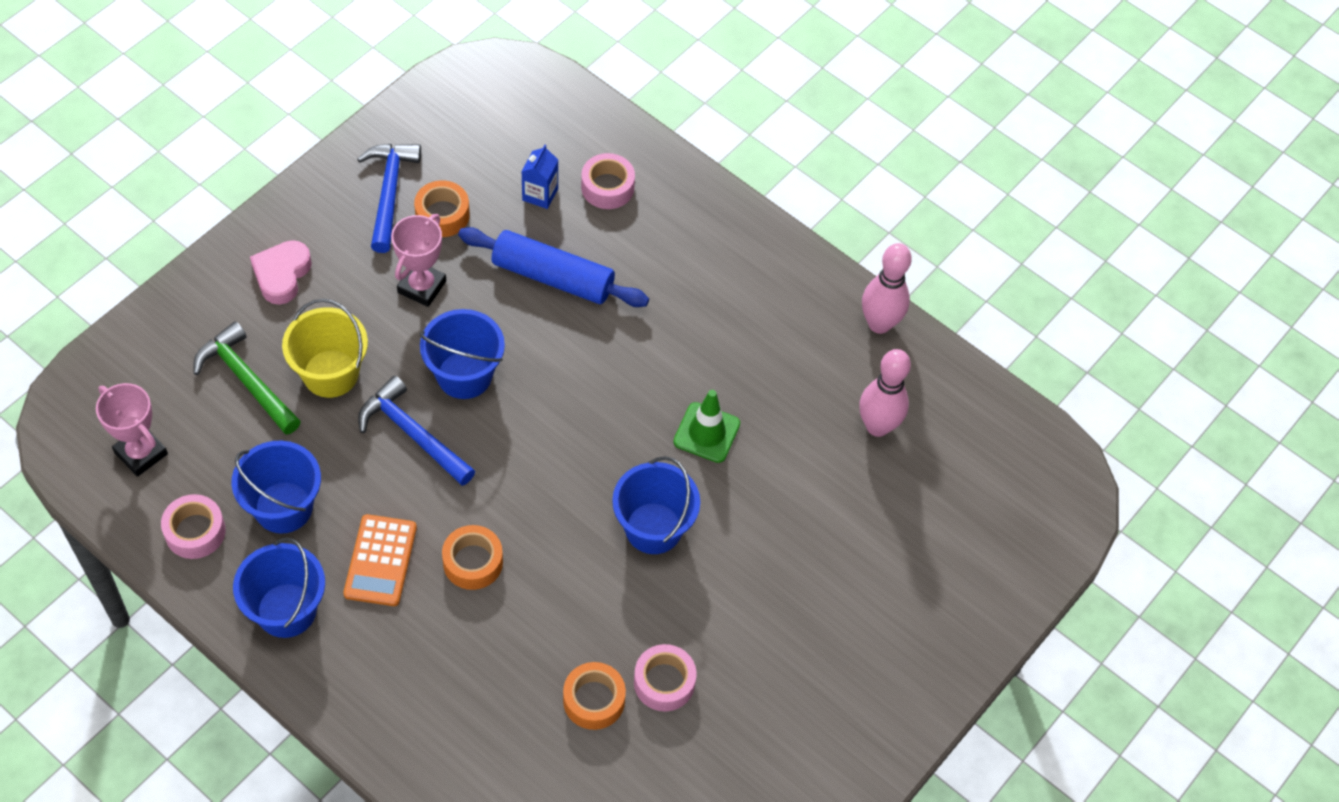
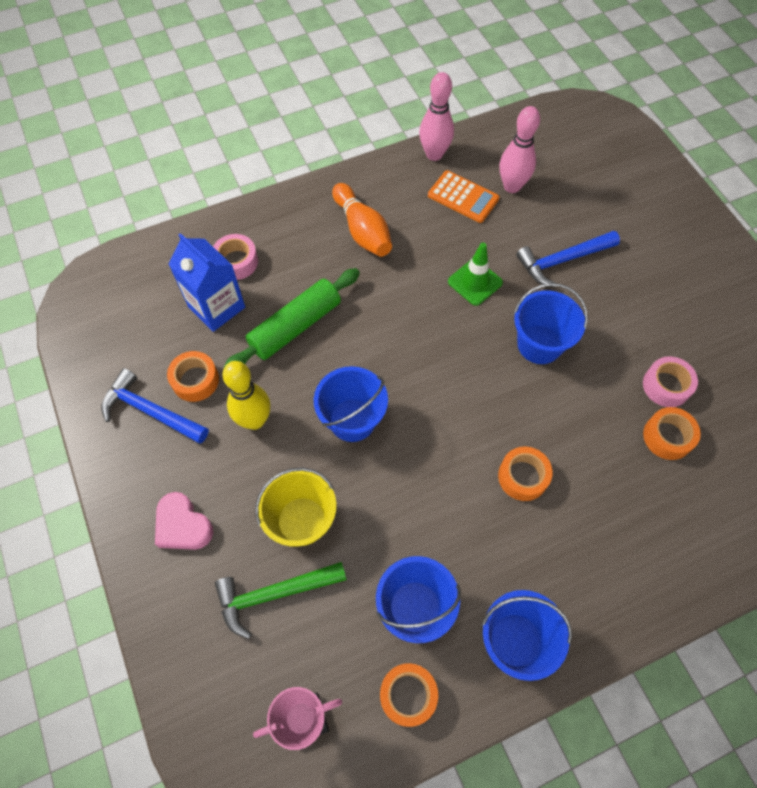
camera: 60 degrees left, 5 degrees up
(195, 532) = (408, 695): pink tape -> orange tape
(380, 561) = (496, 546): orange calculator -> orange calculator (463, 197)
(413, 434) = (389, 478): blue hammer -> blue hammer (563, 260)
(422, 287) = (254, 420): pink trophy -> yellow bowling pin
(540, 194) = (216, 307): blue carton -> blue carton, size x1.79
(553, 277) = (295, 326): blue rolling pin -> green rolling pin
(718, 291) = (362, 230): none -> orange bowling pin

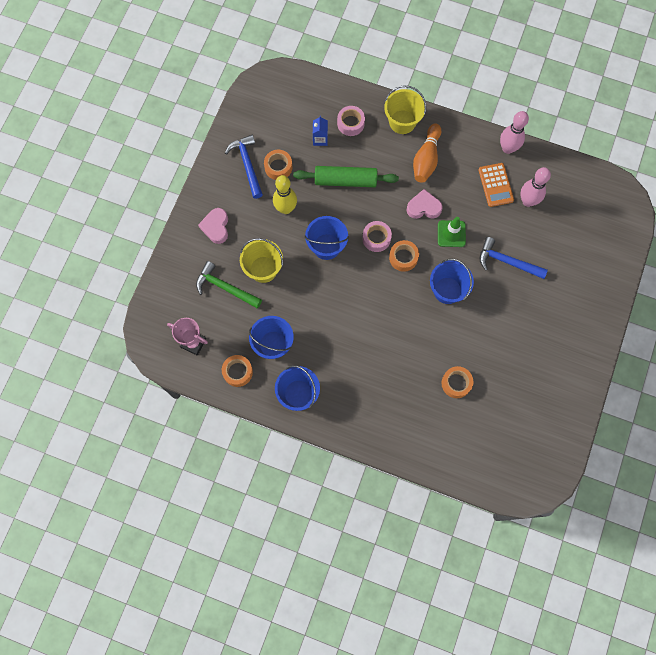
camera: 45 degrees right, 10 degrees up
(216, 307) = (320, 139): blue carton -> blue carton, size x0.56
(294, 215) = (402, 122): none -> yellow bucket
(415, 280) = (423, 207): none -> pink heart
(523, 477) = (372, 338): orange tape -> orange tape (403, 258)
(666, 386) = (484, 363): pink tape -> pink tape (376, 238)

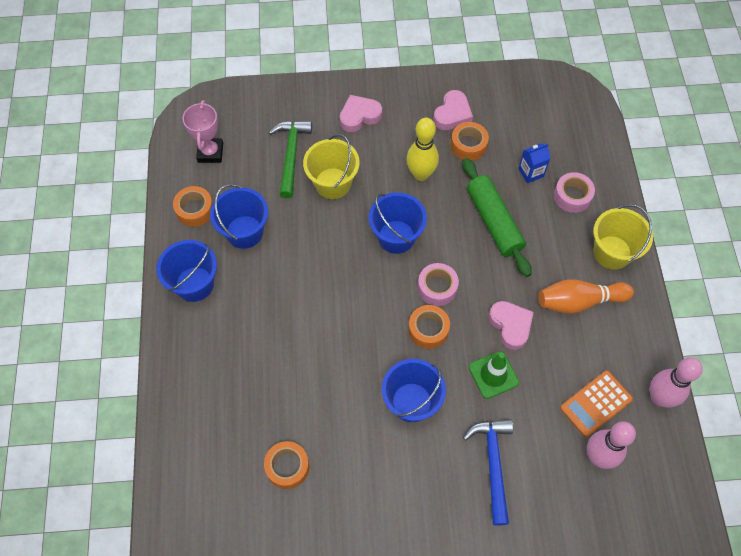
camera: 65 degrees right, 10 degrees down
(247, 165) = (452, 114): blue hammer -> pink heart

